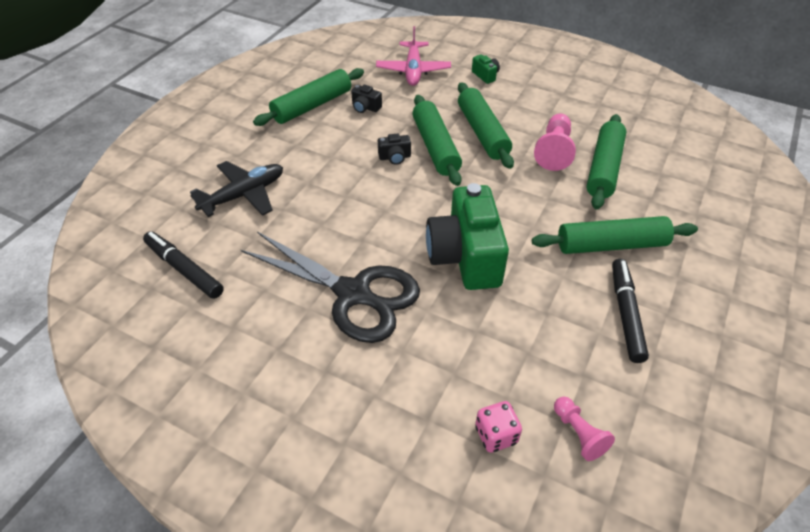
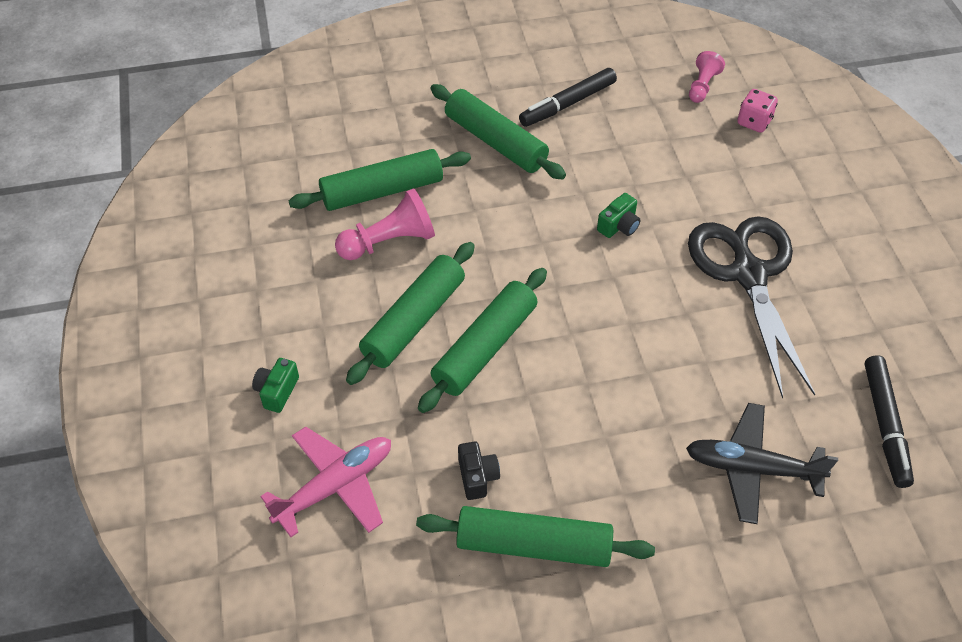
camera: 130 degrees left, 5 degrees up
(395, 157) = (542, 373): black camera -> none
(465, 257) = (619, 226): green camera -> green camera, size x0.41

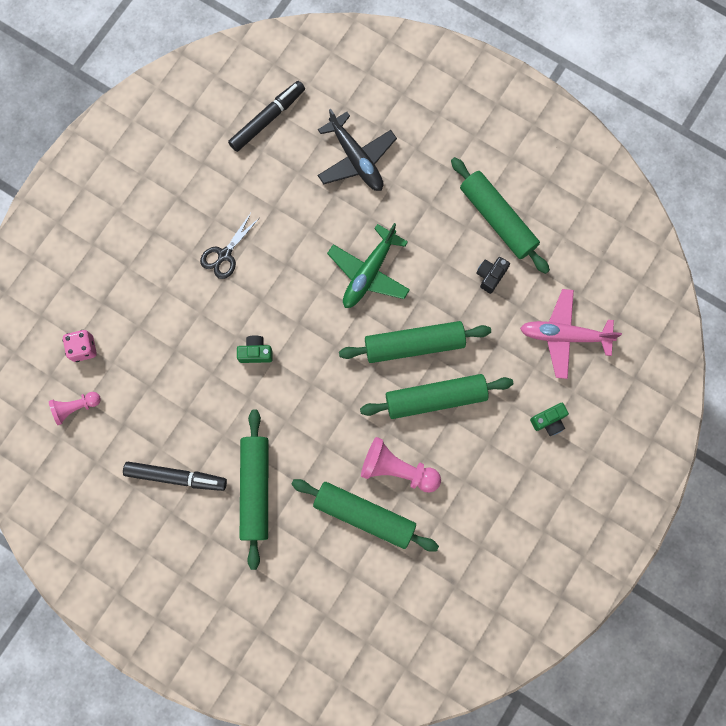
camera: 135 degrees left, 25 degrees up
(603, 372) = (369, 273): none -> green plane
(748, 273) = (224, 255): black scissors -> black scissors, size x0.46

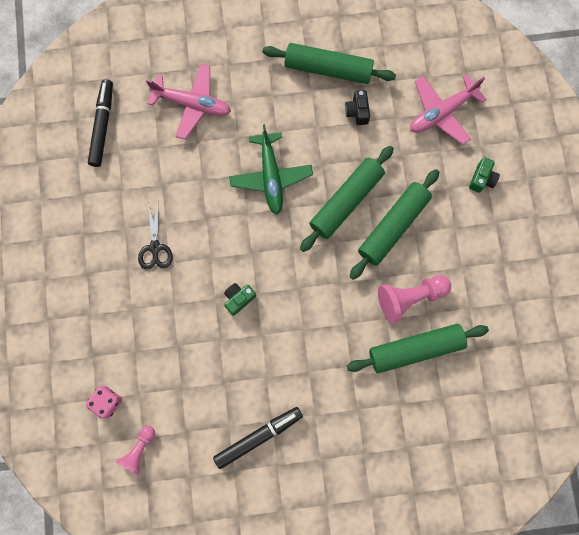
camera: 40 degrees left, 0 degrees up
(255, 489) = (323, 396): green rolling pin -> none
(356, 159) = (192, 104): black plane -> pink plane

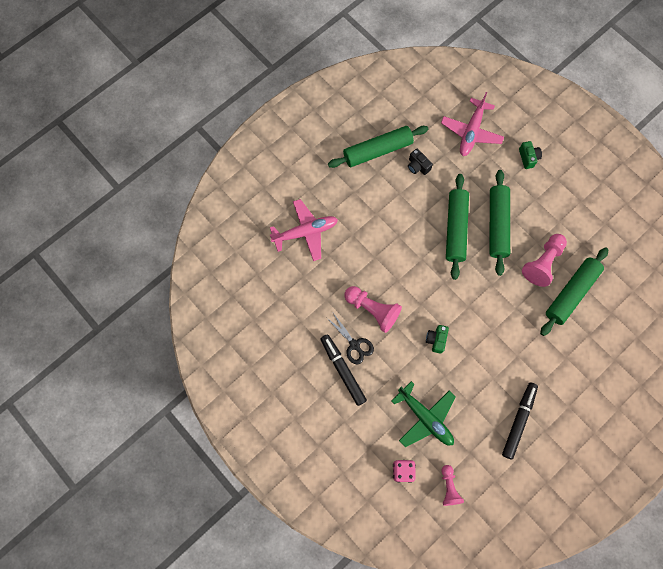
camera: 35 degrees left, 5 degrees down
(102, 126) = (254, 287): black marker -> black marker (342, 370)
(199, 226) = (372, 310): none -> pink pawn
(271, 177) = (395, 245): green plane -> green plane (425, 418)

